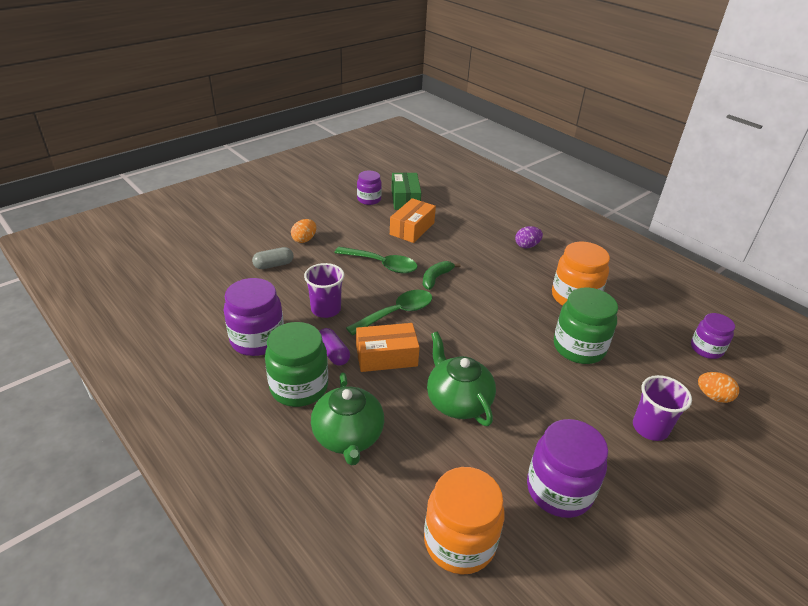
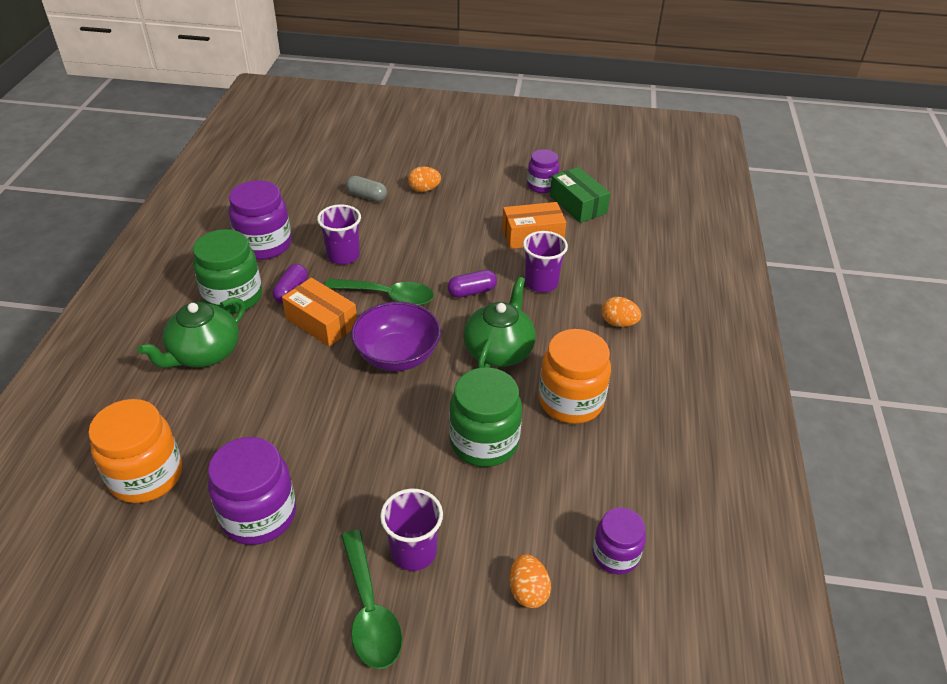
camera: 50 degrees right, 5 degrees up
(382, 264) = (448, 250): green spoon -> green spoon (370, 611)
(405, 199) = (578, 204): green box -> green box turned 75 degrees counterclockwise
(436, 278) = (472, 291): green banana -> purple capsule
(457, 401) = (309, 394): green teapot -> green teapot (499, 350)
(460, 250) = (541, 283): none -> purple cup
(462, 340) = (397, 355): none -> purple bowl
(527, 246) = (618, 323): purple egg -> orange egg

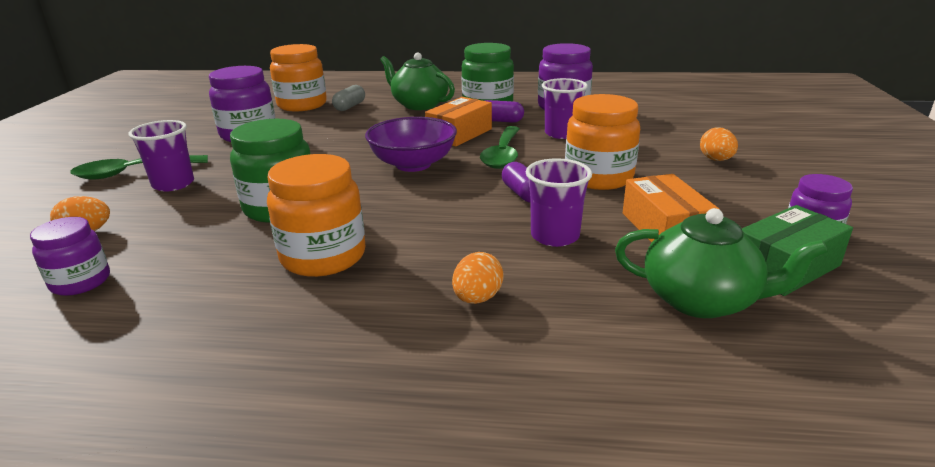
camera: 90 degrees right, 15 degrees down
(367, 196) = (674, 135): grey capsule -> grey capsule (350, 106)
(447, 250) = (598, 177): none -> orange jar
(499, 350) = (418, 212): green teapot -> green teapot (701, 300)

